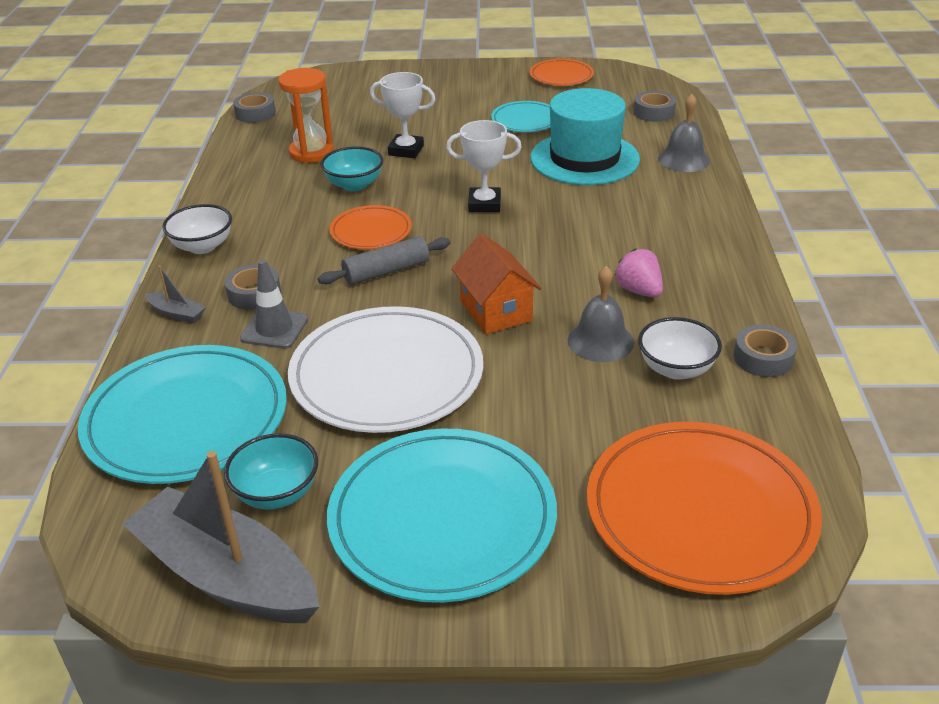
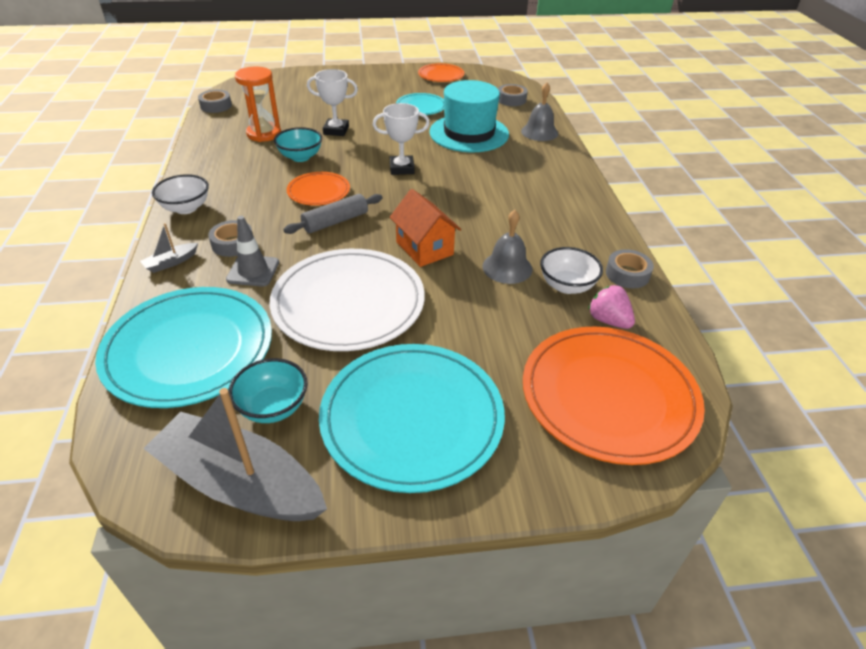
camera: 10 degrees left, 5 degrees up
(177, 313) = (171, 262): grey boat -> grey boat turned 120 degrees clockwise
(639, 291) = (527, 228): pink strawberry -> pink strawberry (608, 320)

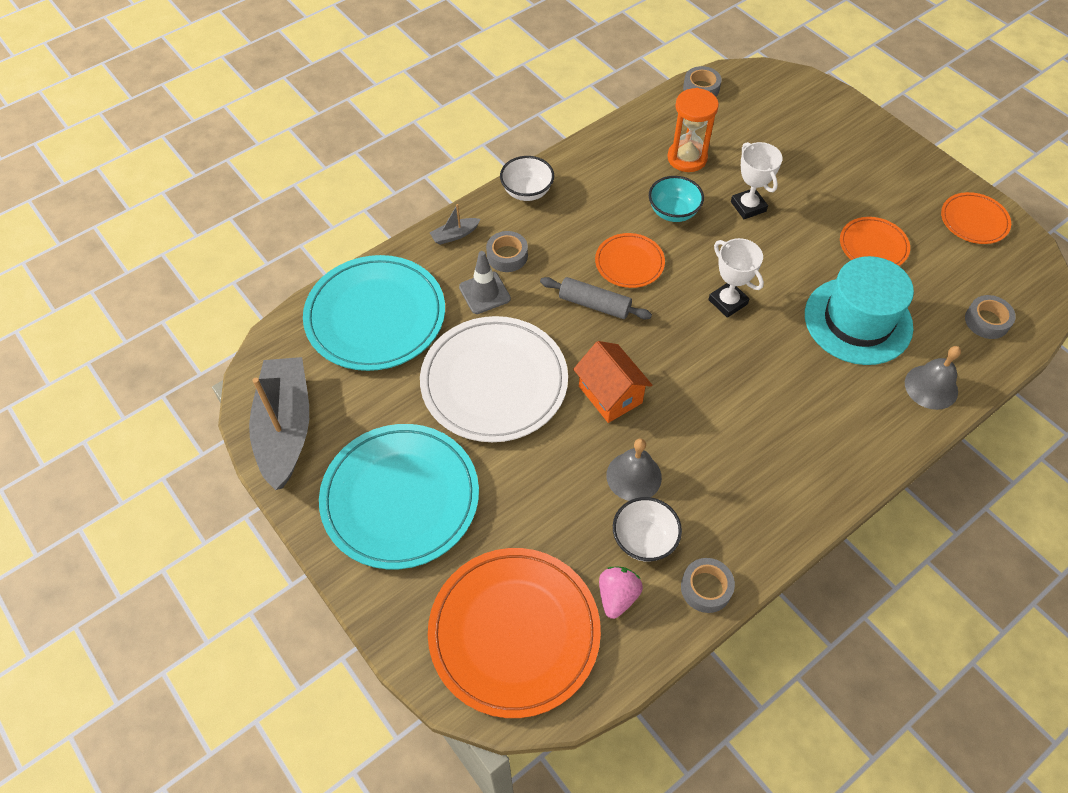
camera: 60 degrees right, 15 degrees up
(171, 262) = (455, 235): grey boat -> grey boat turned 45 degrees counterclockwise
(273, 407) = (356, 404): turquoise bowl -> none
(421, 107) = (873, 246): turquoise plate -> orange plate
(424, 248) = (610, 394): orange house -> orange house turned 60 degrees counterclockwise

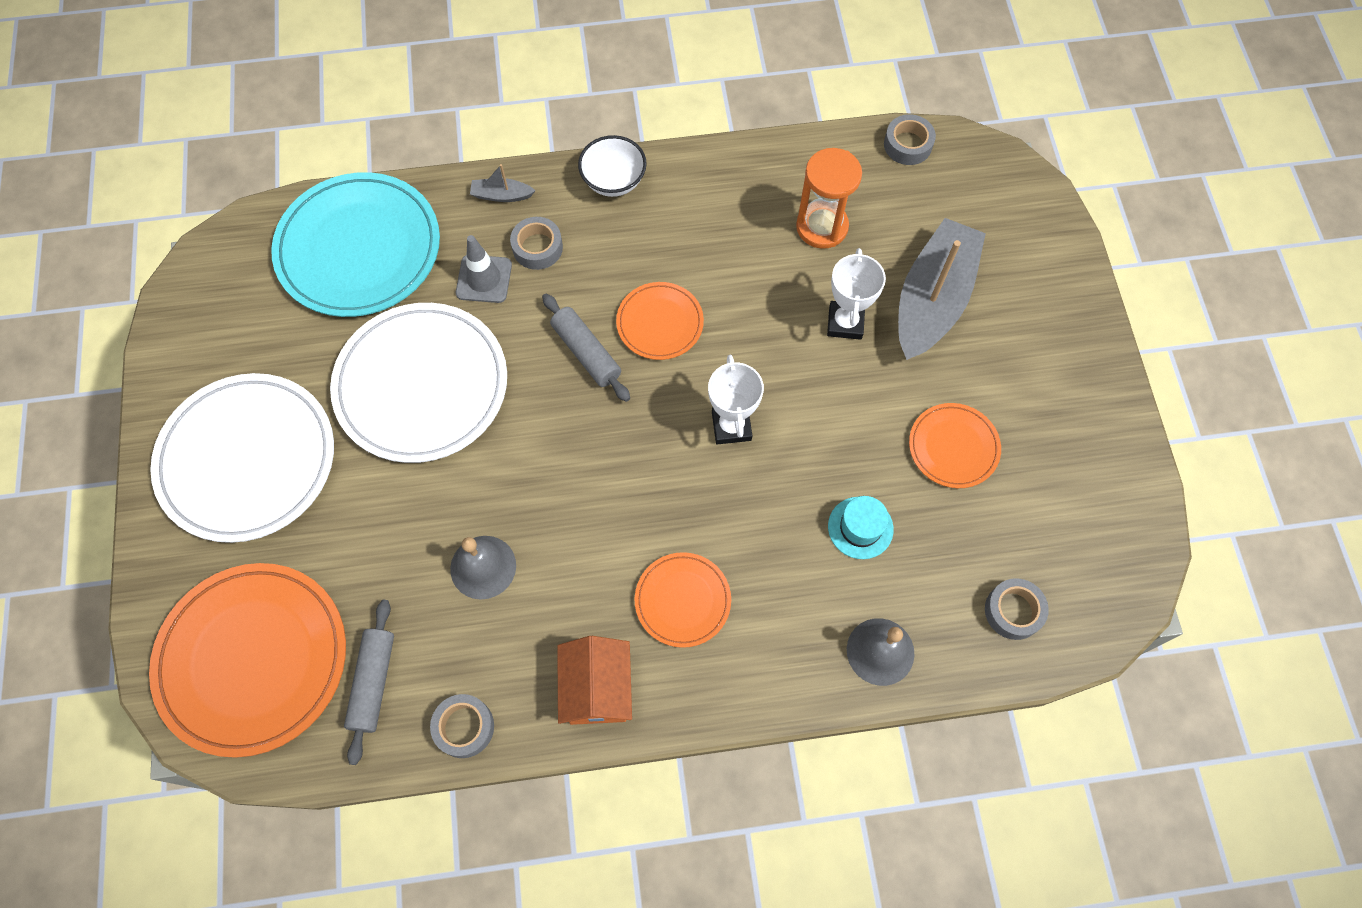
camera: 30 degrees right, 10 degrees up
(285, 428) = (195, 326): grey boat -> grey boat (932, 299)
(400, 498) = (247, 460): turquoise plate -> white plate
(610, 394) = (526, 464): orange house -> orange house (597, 689)
(617, 596) = (373, 683): pink strawberry -> grey rolling pin
(644, 539) = (442, 640): white bowl -> none
(673, 212) = (754, 286): turquoise bowl -> none
(858, 321) = (860, 527): turquoise hat -> turquoise hat, size x0.47
(974, 221) = (1105, 480): orange plate -> orange plate (682, 600)

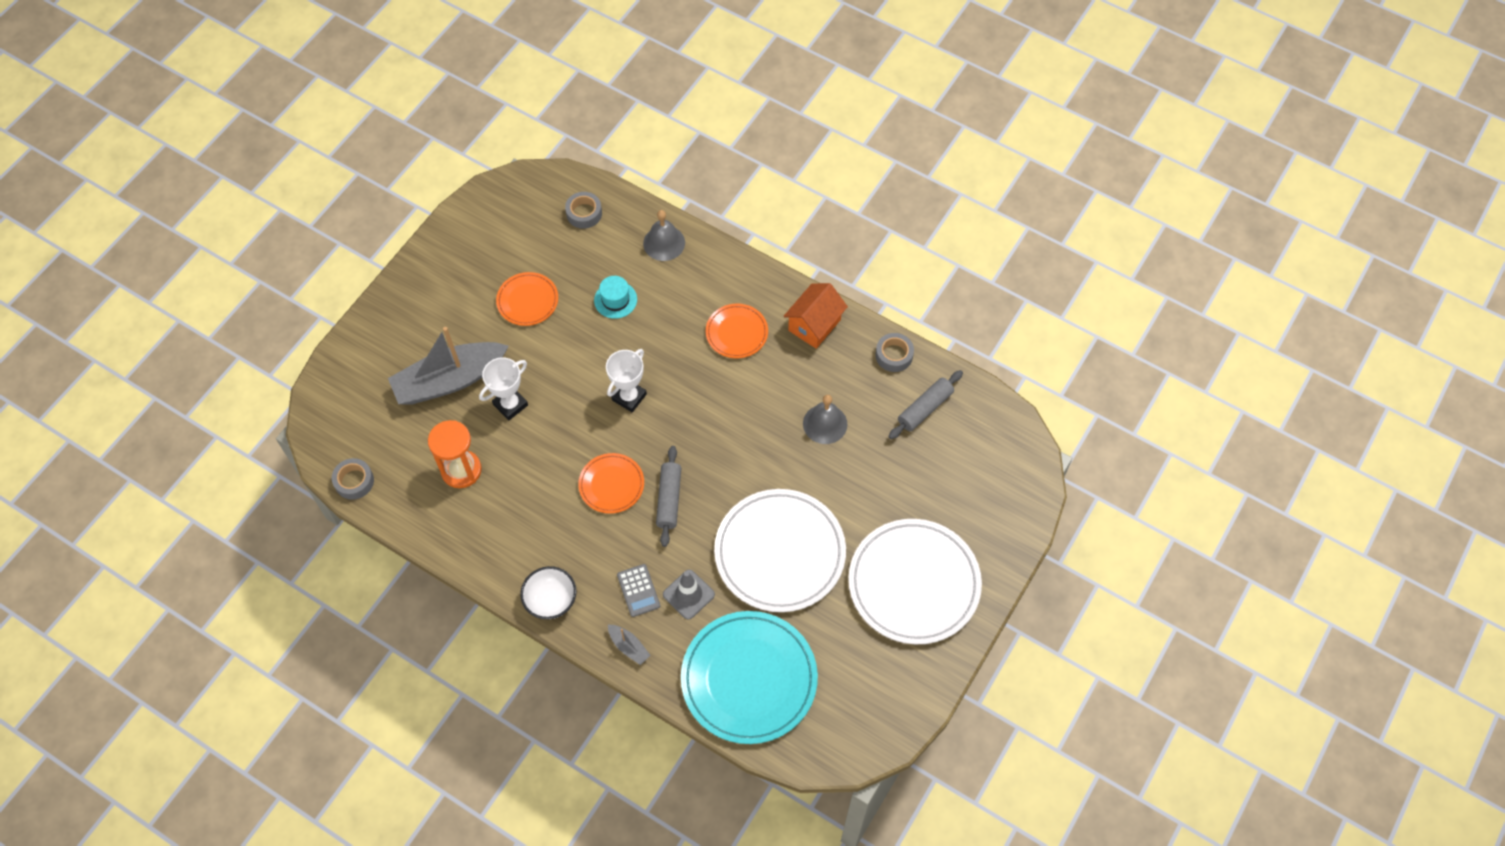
camera: 140 degrees left, 5 degrees down
(253, 659) = (981, 466): orange plate -> none
(537, 247) = (638, 590): grey tape -> grey calculator

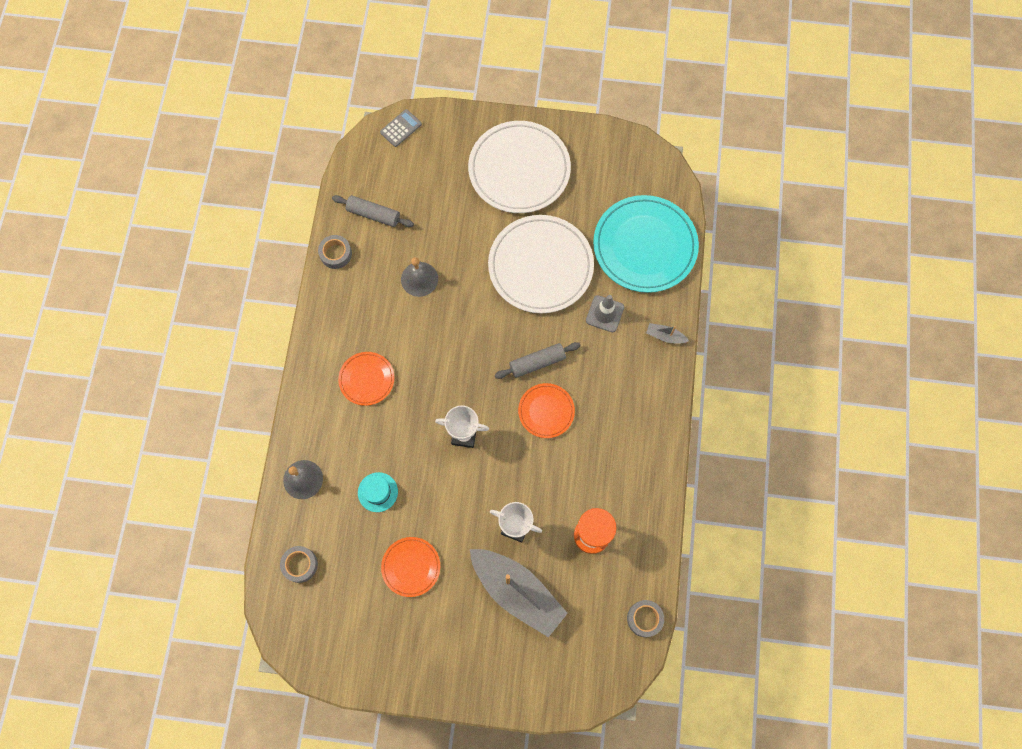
camera: 115 degrees left, 10 degrees up
(551, 600) = (660, 408): white bowl -> none
(629, 646) = (665, 336): grey boat -> grey boat turned 90 degrees counterclockwise
(638, 590) = (620, 350): grey calculator -> grey calculator (401, 128)
(814, 325) = (333, 323): orange house -> none

